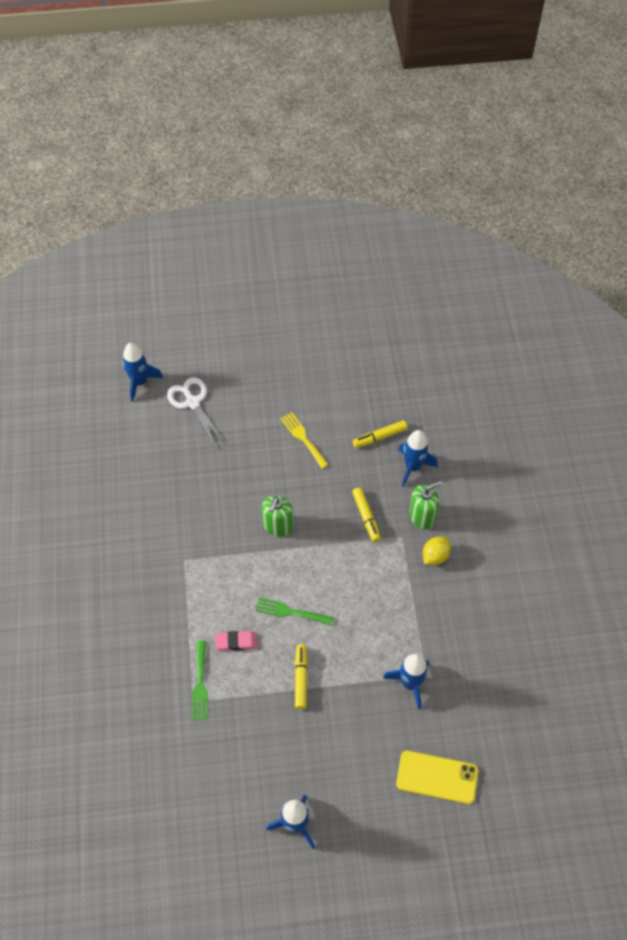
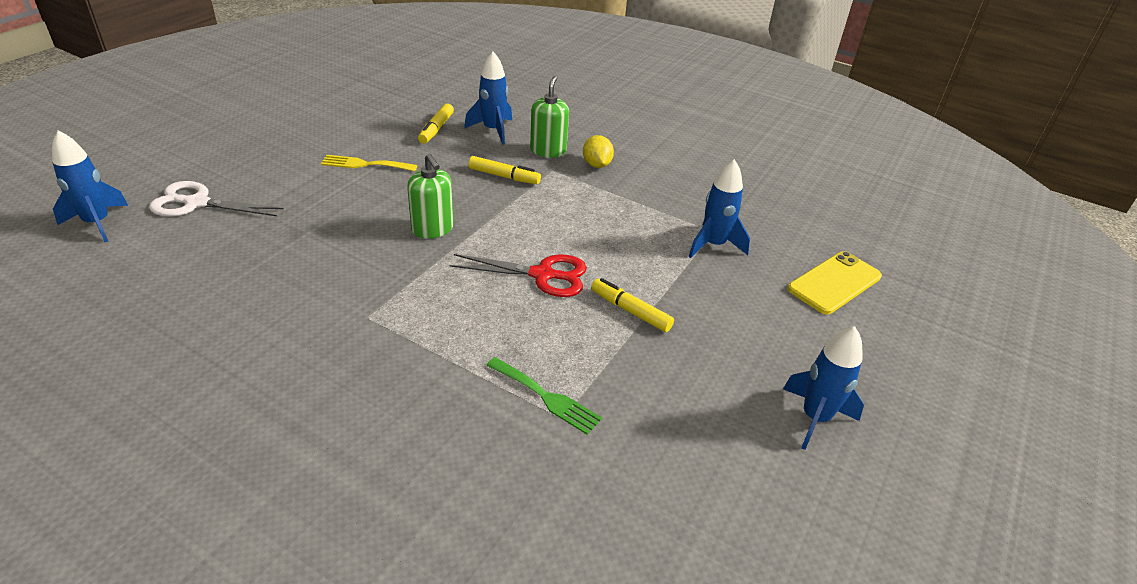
camera: 55 degrees left, 20 degrees down
(236, 642) = (527, 334): pink eraser -> none
(290, 612) = (542, 275): green fork -> red scissors

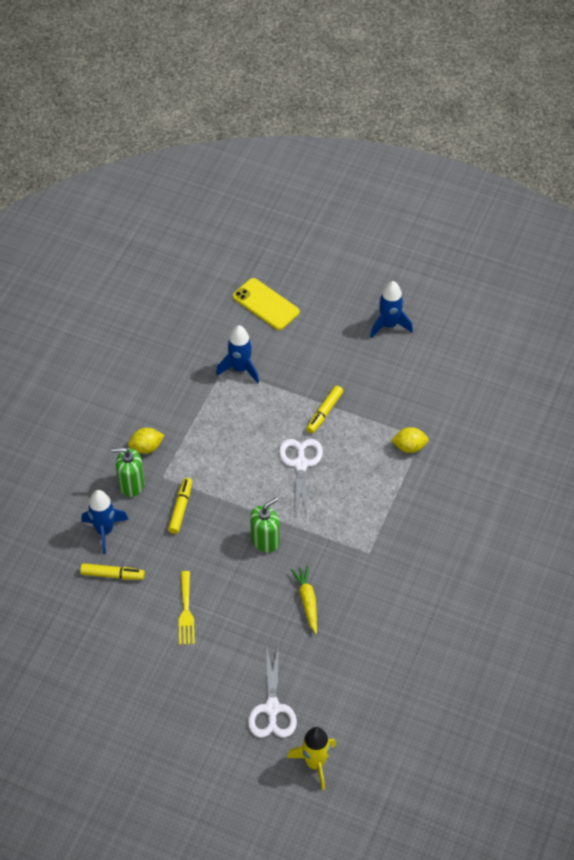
camera: 95 degrees left, 15 degrees up
(97, 223) = (315, 763): blue rocket -> yellow rocket
(323, 249) = (307, 601): none -> yellow carrot
(542, 275) = (300, 464): red scissors -> white scissors
(546, 397) = (409, 447): green fork -> yellow lemon

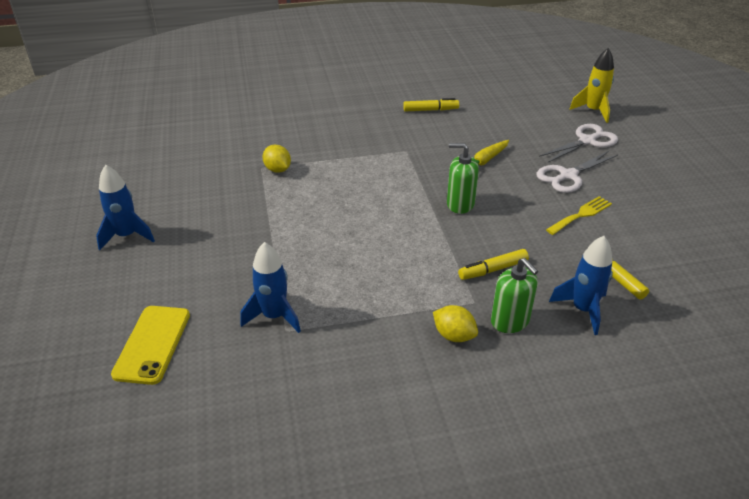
camera: 125 degrees left, 15 degrees down
(300, 464) = (358, 219): white scissors -> white scissors (568, 176)
(324, 412) = (282, 230): yellow marker -> yellow marker (430, 110)

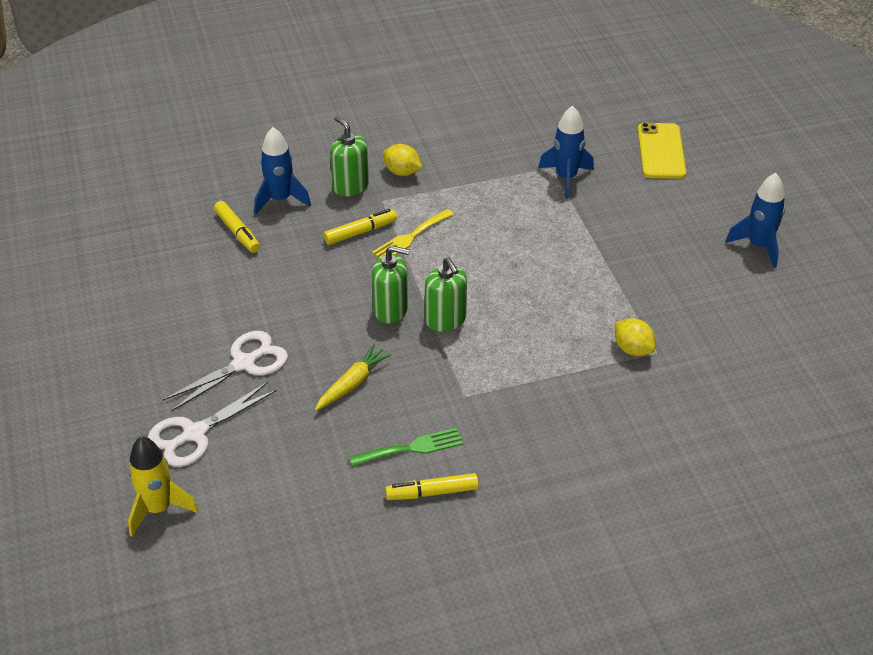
camera: 175 degrees right, 5 degrees up
(416, 195) = (445, 320): none -> green soap dispenser
(443, 128) = (411, 448): none -> green fork
(581, 215) = (247, 304): yellow fork -> yellow fork (410, 237)

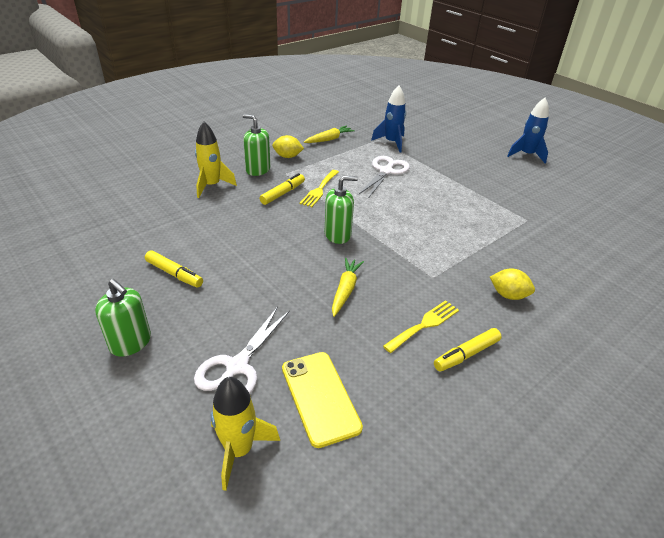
camera: 25 degrees left, 5 degrees down
(237, 232) = (190, 211): yellow marker -> yellow marker (174, 274)
(244, 363) = (248, 298): white scissors -> white scissors (386, 171)
(280, 199) = (212, 186): blue rocket -> yellow rocket
(411, 448) = (424, 325): green fork -> yellow fork
(445, 320) = (380, 232): green soap dispenser -> green soap dispenser (131, 342)
(478, 153) = (329, 139): none -> yellow carrot
(633, 349) = (512, 222): yellow lemon -> yellow lemon (508, 295)
(661, 151) = (432, 122): yellow phone -> yellow phone (320, 397)

